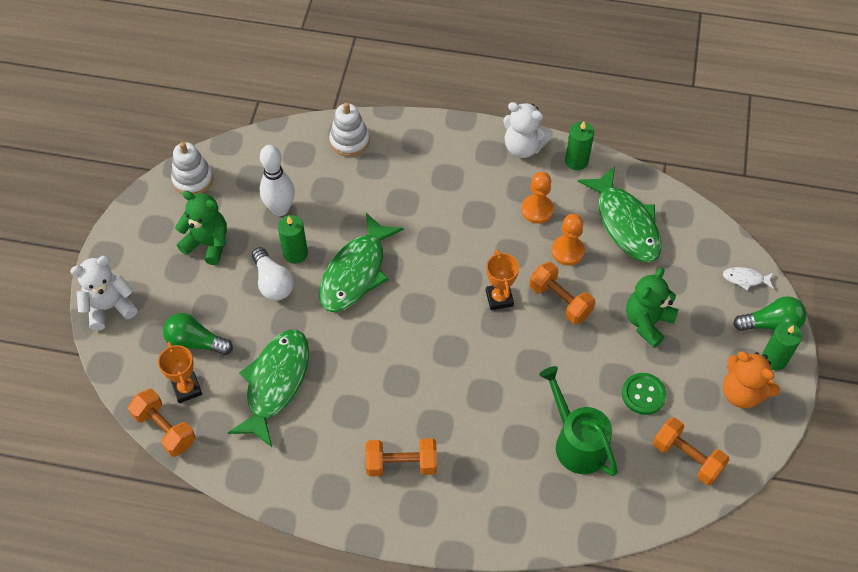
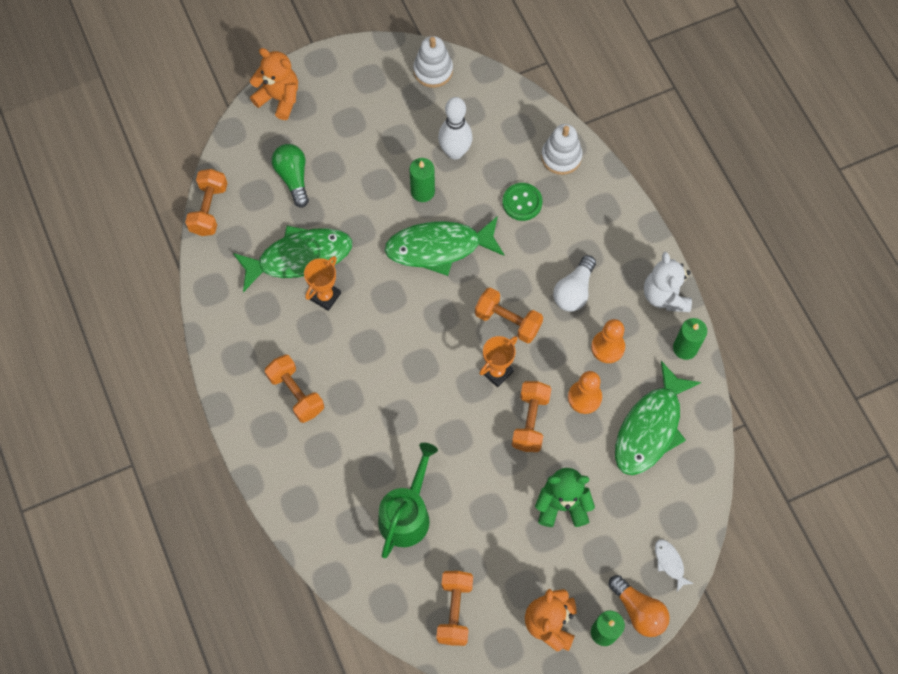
camera: 55 degrees right, 10 degrees up
(109, 307) = (279, 98): white teddy bear -> orange teddy bear
(187, 389) = (251, 200): orange trophy -> orange trophy (325, 296)
(208, 243) = (384, 124): green teddy bear -> none
(273, 283) = (384, 194): white light bulb -> white light bulb (574, 291)
(461, 263) = (508, 321): none -> orange dumbbell
(643, 394) = (489, 541): green button -> green button (522, 202)
(771, 324) = (638, 610): green light bulb -> orange light bulb

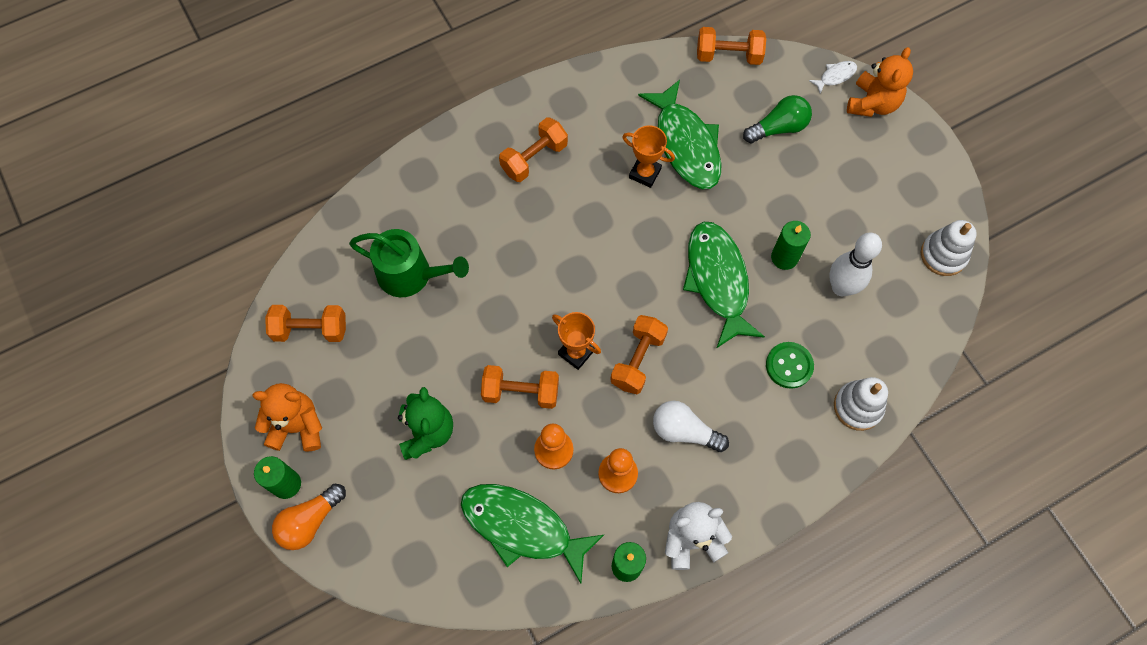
camera: 85 degrees right, 0 degrees up
(669, 563) = (363, 555): white fish -> white fish (835, 76)

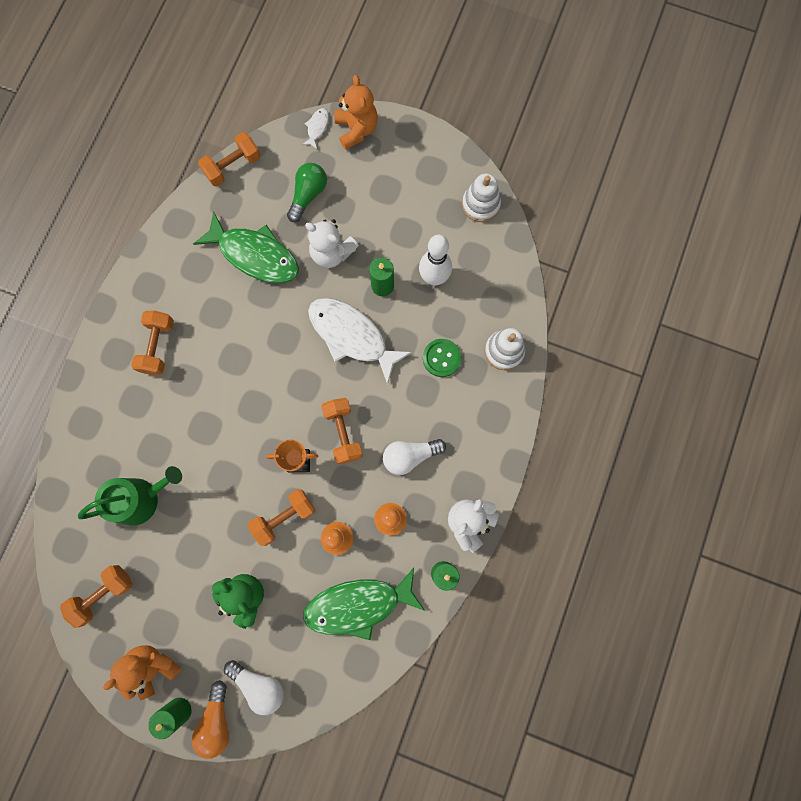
camera: 40 degrees left, 10 degrees up
(373, 522) = (259, 685): none -> white light bulb
(645, 173) = (243, 298): orange trophy -> none
(718, 280) = (352, 336): green fish -> white fish
(759, 193) = (331, 253): none -> white teddy bear

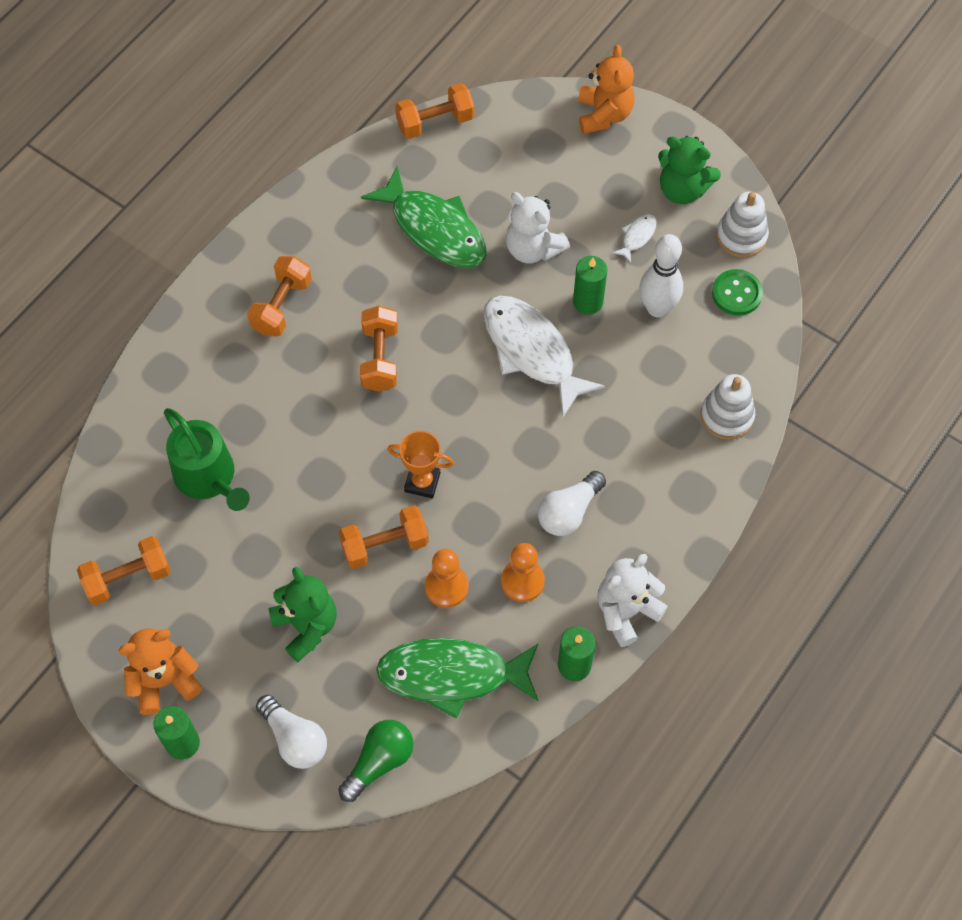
camera: 15 degrees right, 15 degrees down
(141, 499) = (208, 477): green watering can -> green watering can turned 60 degrees clockwise
(216, 720) = (227, 768): orange light bulb -> none
(308, 195) = (521, 175): green light bulb -> green light bulb (379, 762)
(317, 127) = (554, 101): white fish -> white fish (637, 237)
(343, 433) = (489, 463): orange dumbbell -> orange dumbbell (380, 358)
(410, 456) = (569, 512): white light bulb -> white light bulb turned 45 degrees counterclockwise
(429, 177) = (682, 189): none -> green teddy bear
(441, 358) = (642, 405): green button -> green button (737, 293)

